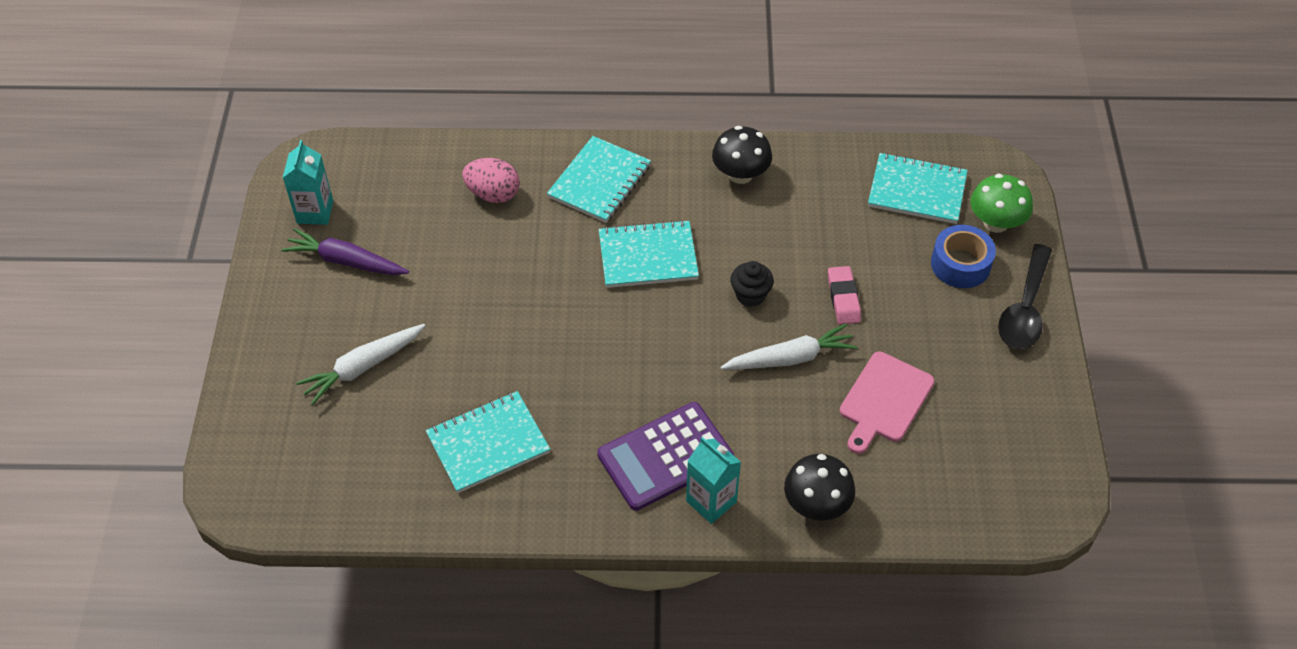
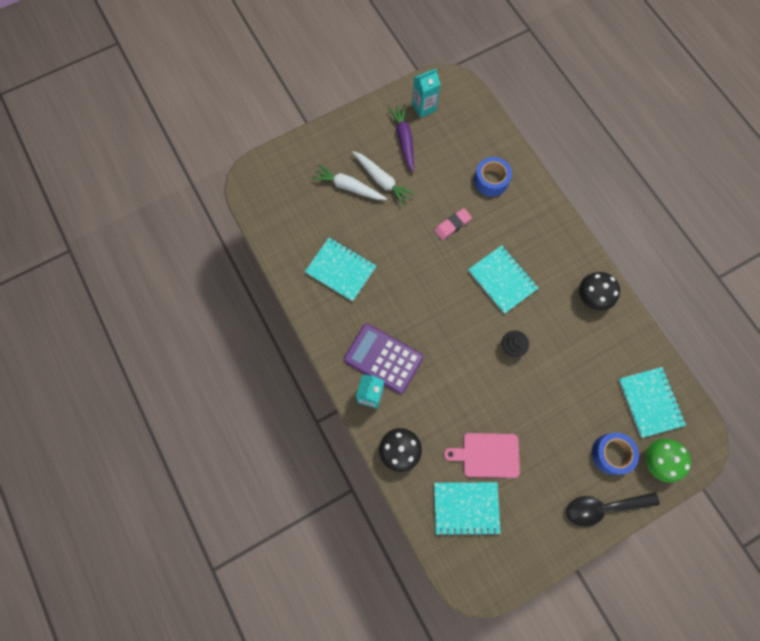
camera: 60 degrees right, 20 degrees up
(493, 194) = (491, 180): pink egg -> blue tape
(599, 181) = (535, 227): turquoise notebook -> turquoise notebook (466, 508)
(790, 358) = (483, 390): white carrot -> white carrot (382, 180)
(843, 298) = (542, 398): pink eraser -> pink eraser (452, 225)

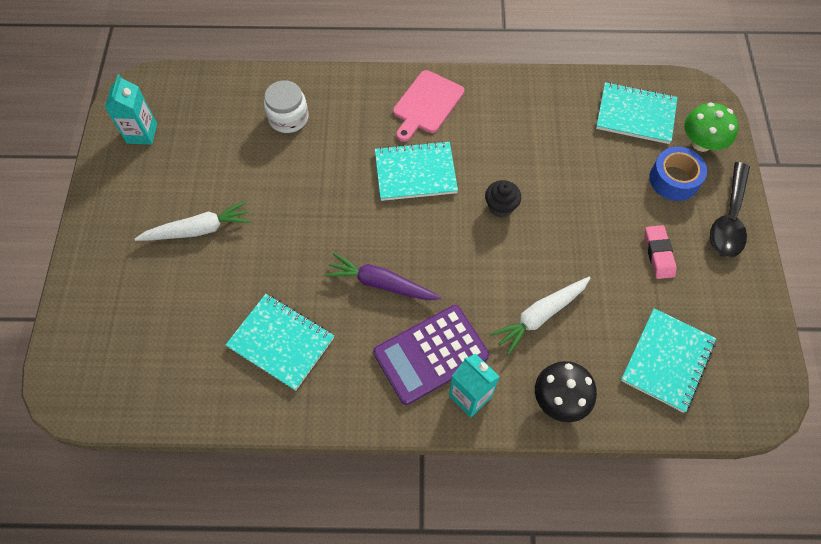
camera: 60 degrees left, 10 degrees down
(341, 270) = (281, 342): turquoise notebook -> turquoise notebook turned 60 degrees clockwise
(349, 187) = (177, 272): white carrot -> white carrot (540, 316)
(404, 140) = (166, 177): purple carrot -> purple carrot (381, 283)
(452, 225) = (313, 185): pink eraser -> pink eraser (658, 254)
(487, 455) = (615, 302): pink cutting board -> pink cutting board (426, 104)
(491, 180) = (288, 118): blue tape -> white jar
(592, 297) = (491, 101): black mushroom -> none

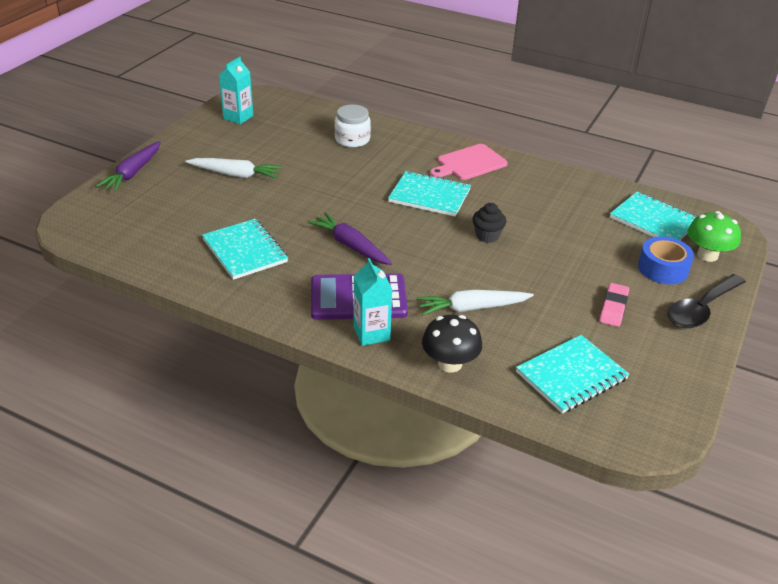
camera: 25 degrees right, 25 degrees down
(82, 279) = (133, 173): none -> purple carrot

